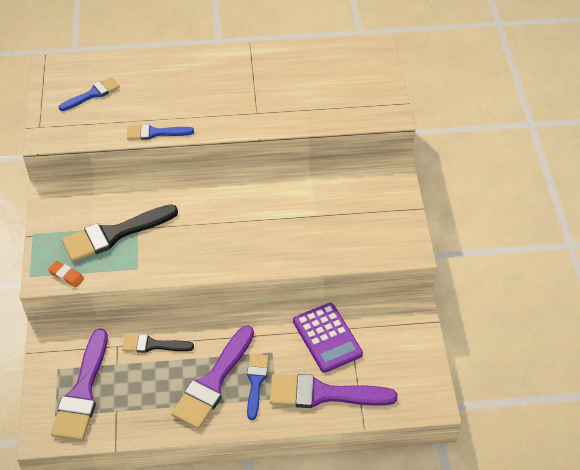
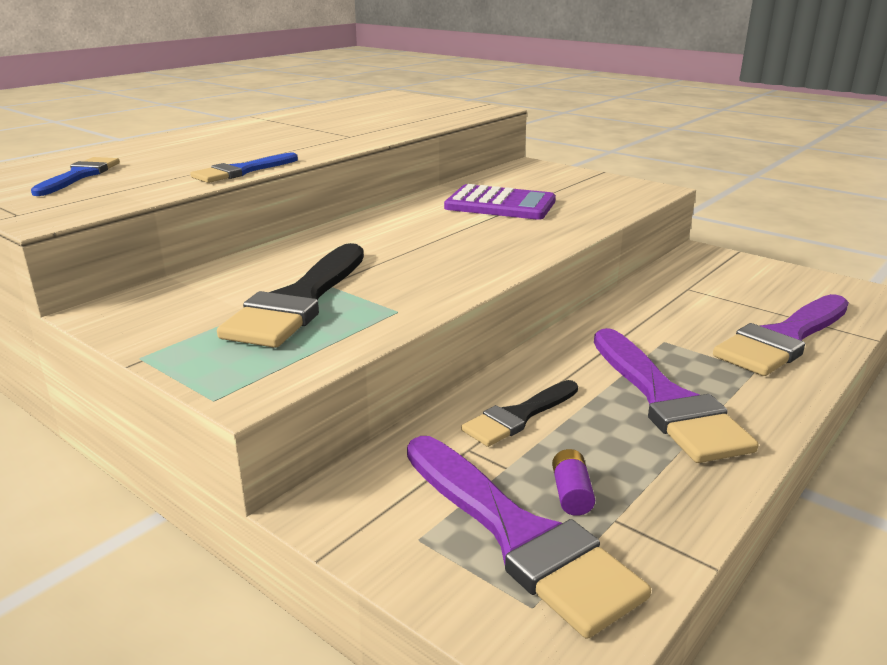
camera: 45 degrees left, 25 degrees down
(66, 275) = (290, 366): orange eraser -> none
(118, 391) = (571, 494): none -> purple battery
(256, 382) = (707, 371): blue brush -> none
(327, 338) = (686, 303): purple calculator -> purple calculator (500, 205)

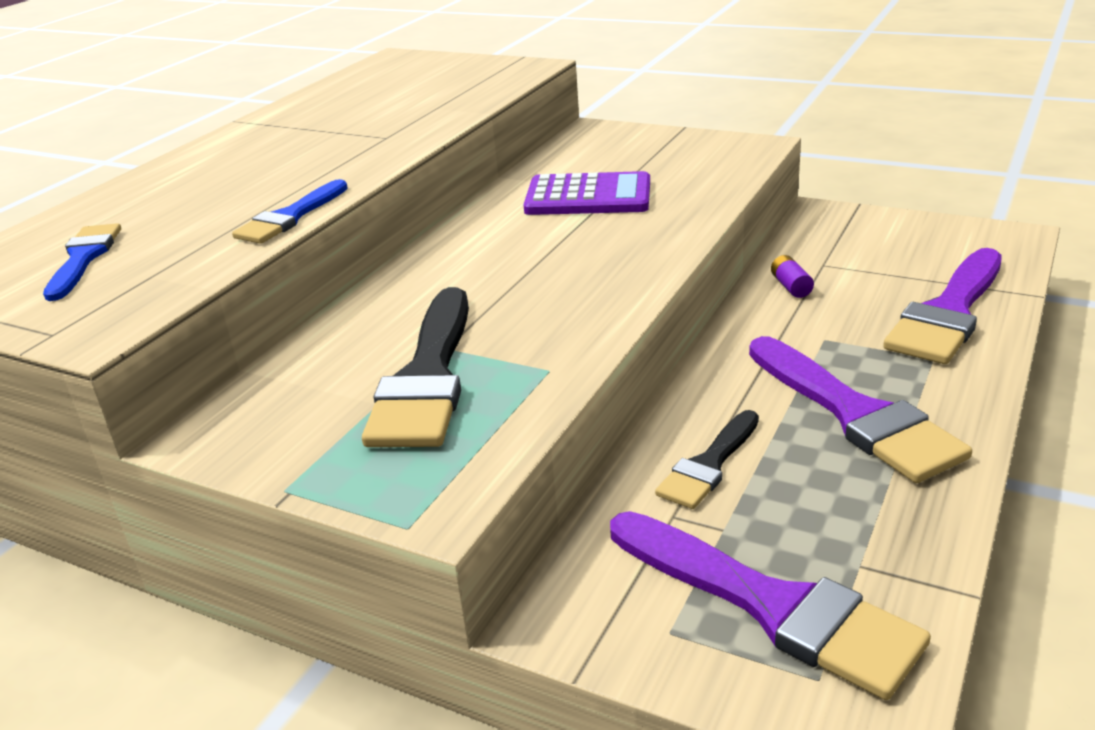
camera: 10 degrees left, 5 degrees up
(571, 494) = (804, 546): purple battery -> purple battery (791, 286)

